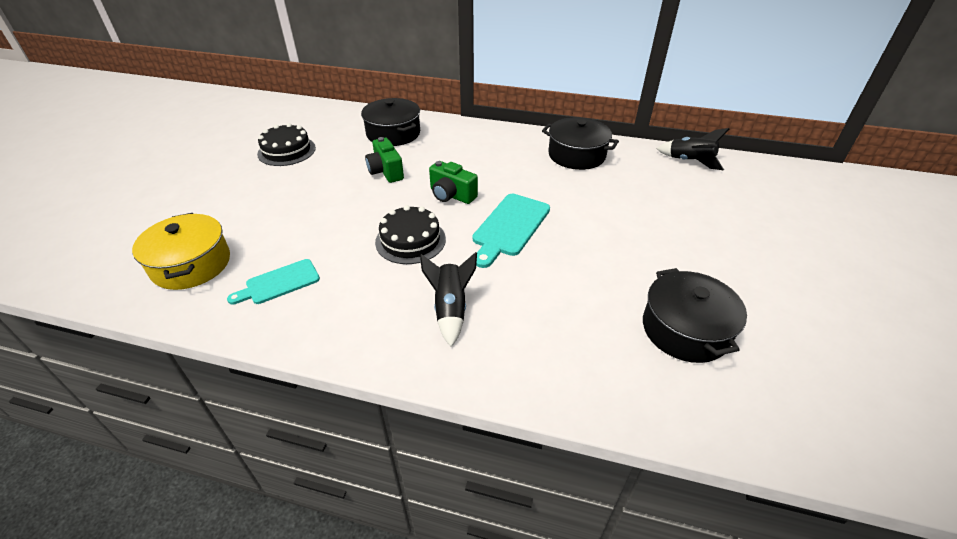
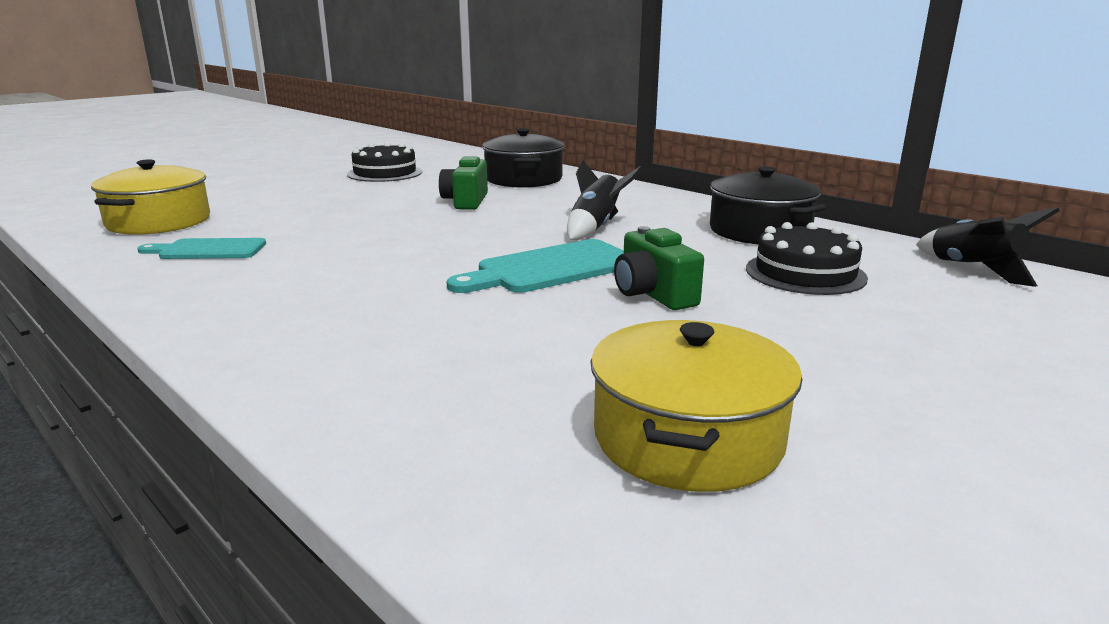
camera: 30 degrees right, 20 degrees down
(410, 240) = (402, 252): black cake -> black cake (805, 273)
(450, 309) = (348, 314): black rocket -> black rocket (595, 227)
(451, 195) = (515, 230): green camera -> green camera (653, 294)
(685, 329) = (687, 437): black pot -> yellow pot

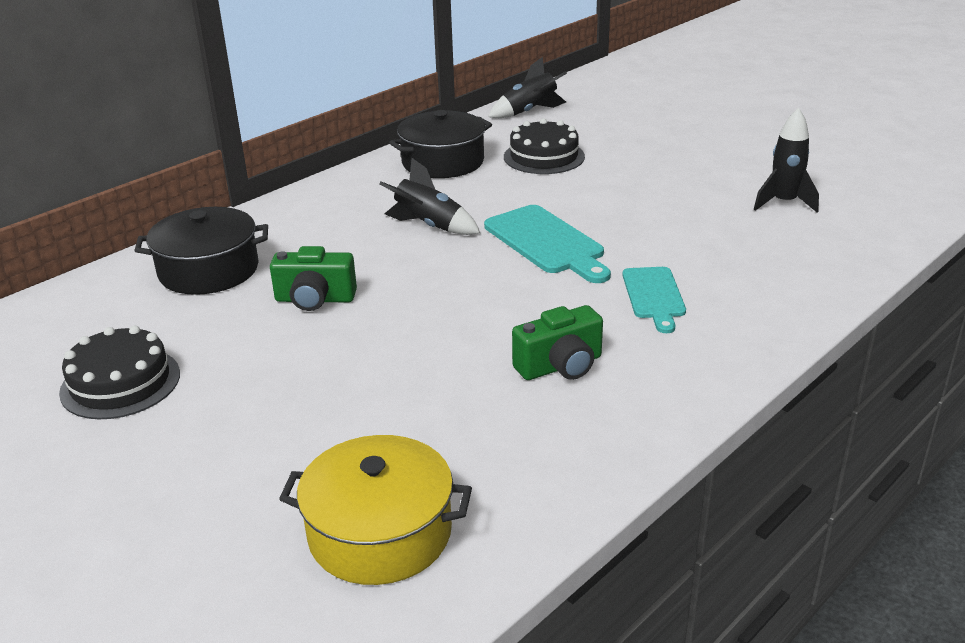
camera: 90 degrees left, 10 degrees up
(208, 250) = (510, 443): turquoise cutting board -> turquoise cutting board (654, 296)
(653, 294) = (596, 205): green camera -> green camera (560, 366)
(687, 437) = (783, 203): yellow pot -> black rocket

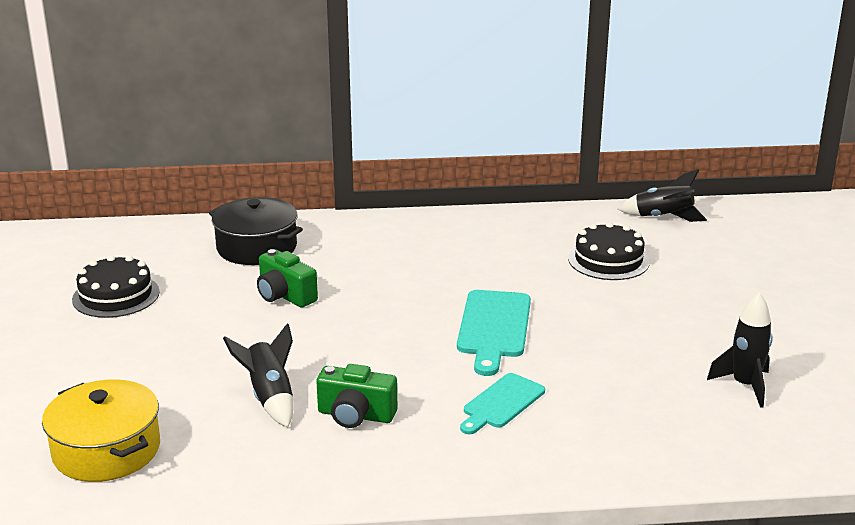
camera: 40 degrees right, 5 degrees down
(429, 226) = (434, 278): black rocket -> black rocket (270, 397)
(443, 162) = (523, 233): black pot -> none

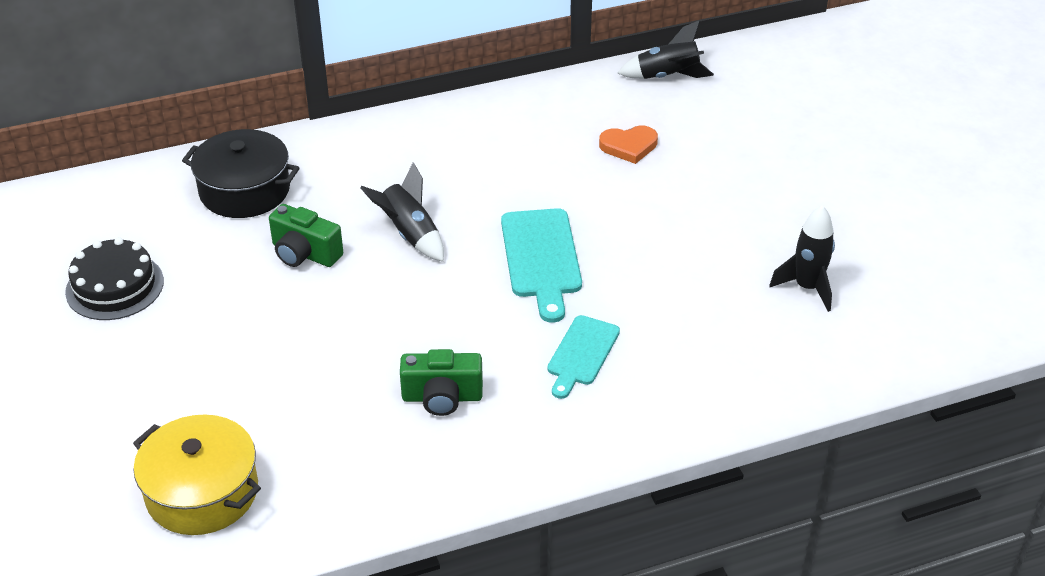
camera: 15 degrees left, 15 degrees up
(270, 397) = (345, 392): black rocket -> black rocket (410, 234)
(608, 260) = (629, 146): black cake -> orange heart

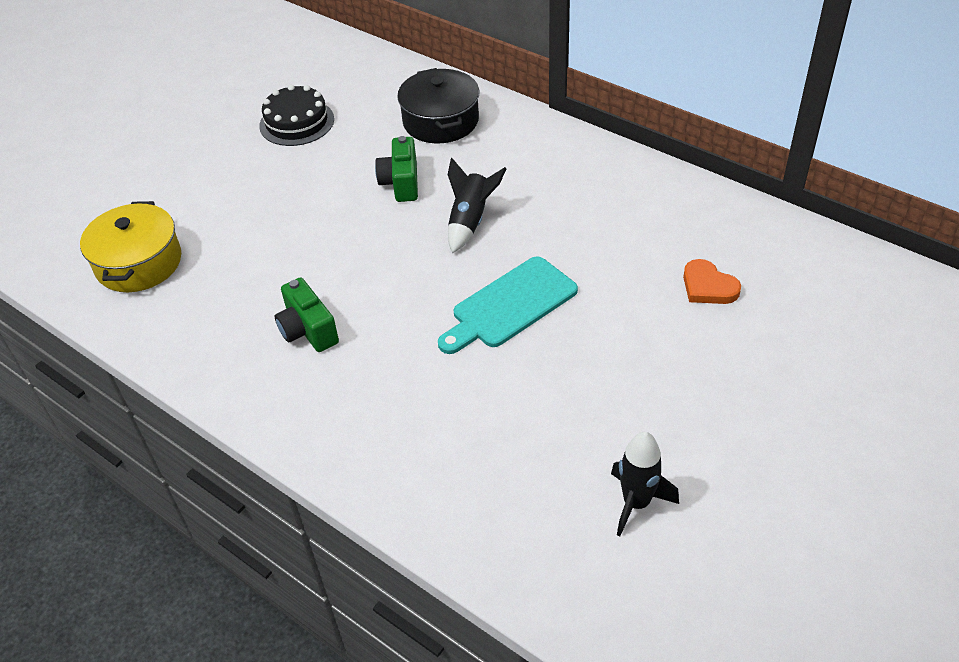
camera: 60 degrees right, 5 degrees up
(582, 354) = (417, 386): turquoise cutting board -> none
(667, 77) = (836, 263): black rocket -> none

